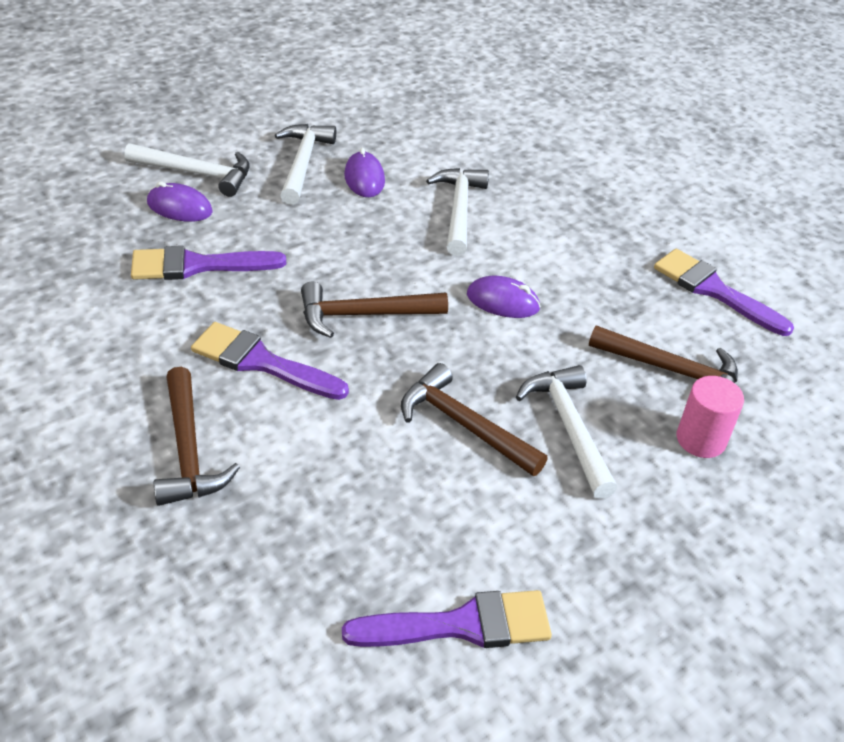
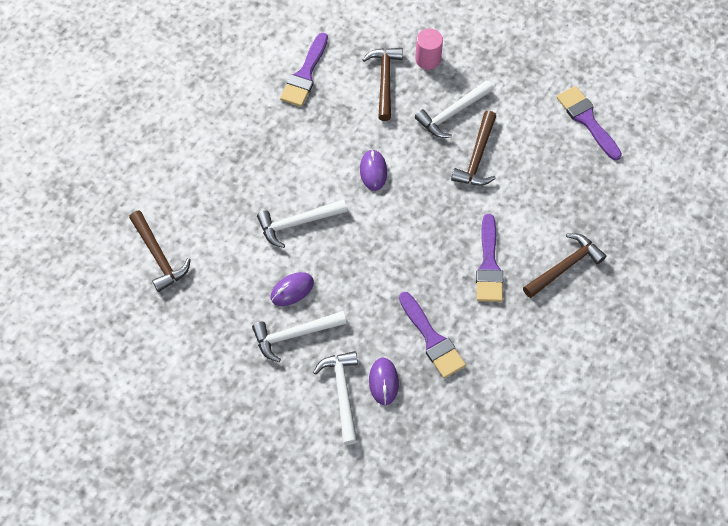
camera: 110 degrees left, 20 degrees up
(364, 315) = (424, 233): brown hammer -> brown hammer (158, 256)

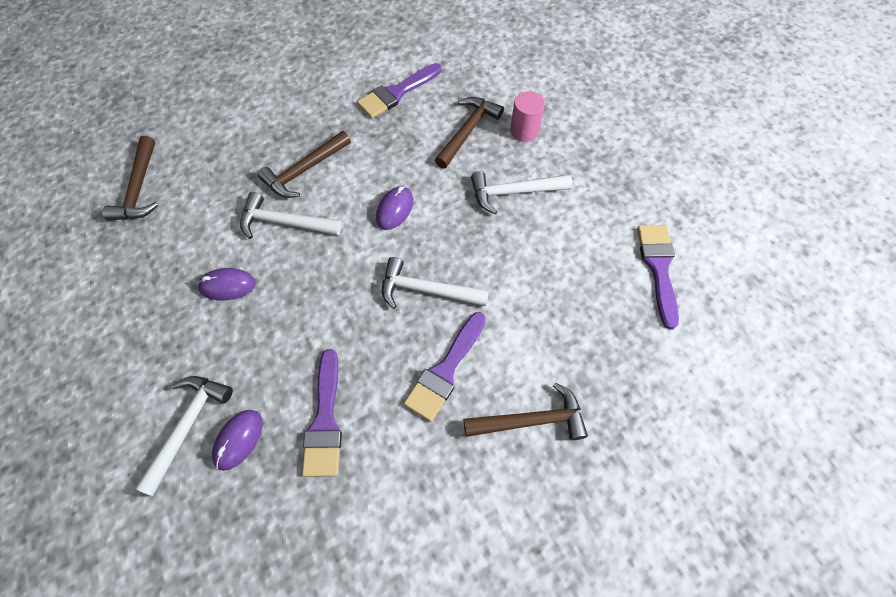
camera: 30 degrees right, 0 degrees up
(294, 334) = (193, 333): white hammer -> white hammer (427, 290)
(477, 157) = (511, 247): brown hammer -> brown hammer (304, 170)

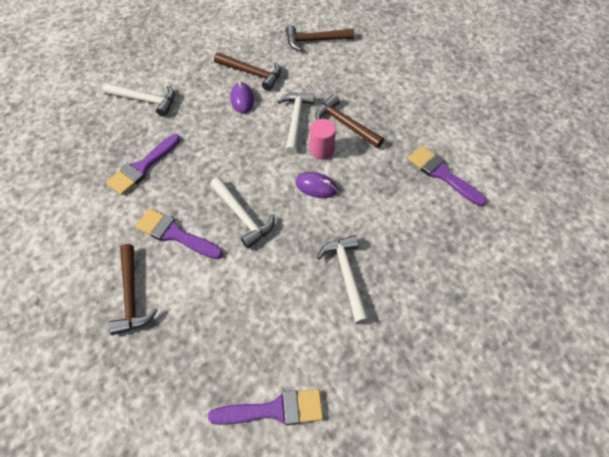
camera: 85 degrees right, 5 degrees down
(238, 440) = (134, 125): purple mouse -> none
(325, 421) = (142, 167): purple brush -> purple brush turned 45 degrees counterclockwise
(427, 290) = (242, 216): white hammer -> white hammer turned 135 degrees clockwise
(467, 131) = (410, 233): brown hammer -> brown hammer (252, 73)
(524, 131) = (422, 282): pink cylinder -> pink cylinder (321, 150)

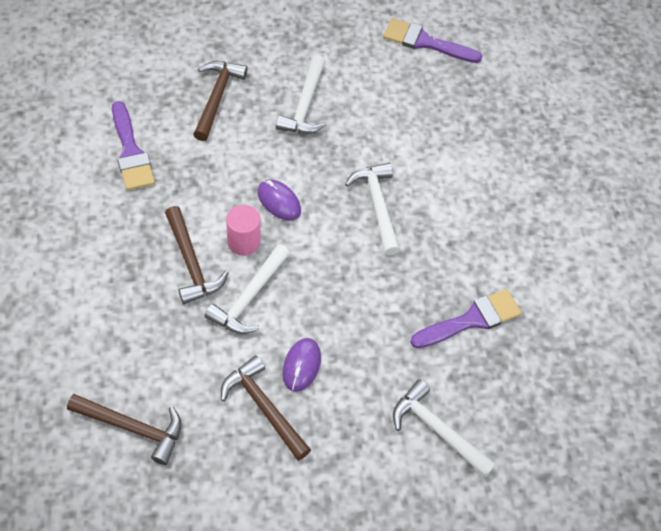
camera: 160 degrees left, 0 degrees up
(131, 296) = (521, 178): brown hammer -> brown hammer (217, 98)
(175, 234) = (459, 219): purple brush -> none

